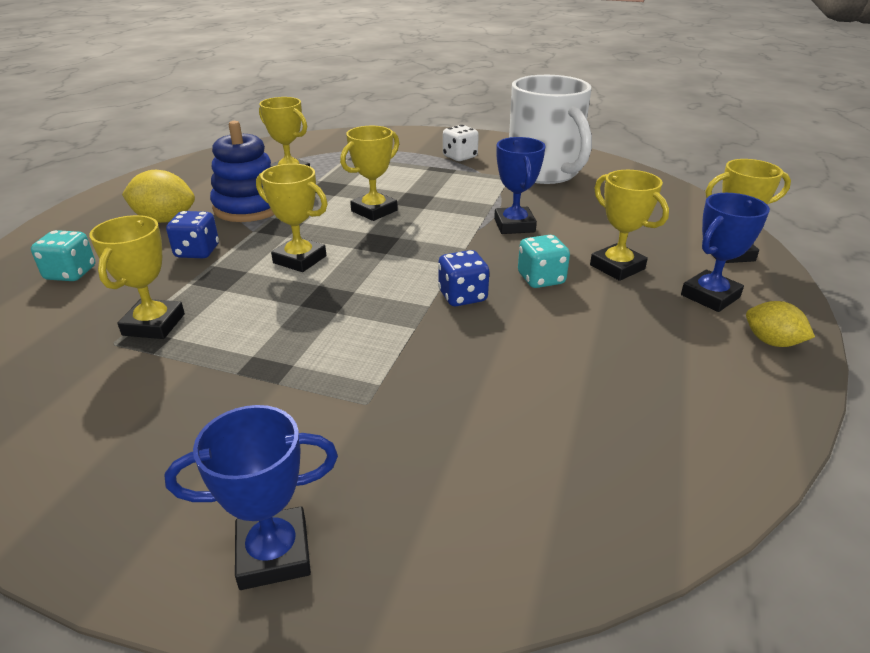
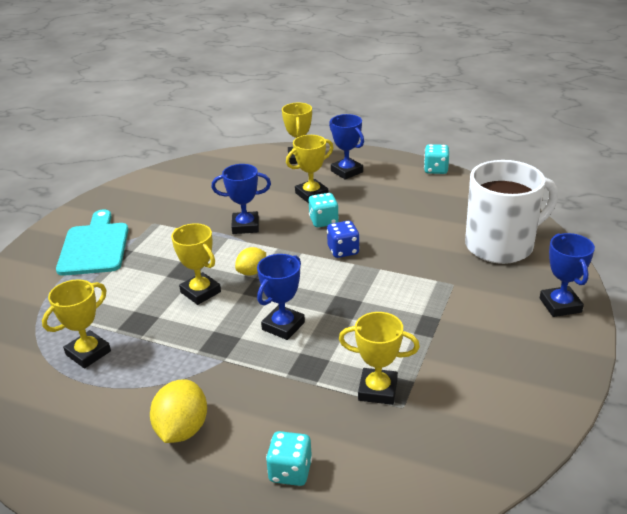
camera: 85 degrees left, 0 degrees up
(197, 252) = (259, 390): blue dice -> none
(249, 207) = (168, 371): blue stacking toy -> none
(300, 259) = (283, 326): yellow trophy -> blue trophy
(460, 157) = (94, 246): white dice -> turquoise cutting board
(544, 173) = (152, 207): white mug -> white mug (501, 245)
(771, 342) = (389, 164): yellow lemon -> yellow lemon (252, 272)
(787, 403) = (435, 170): none -> turquoise dice

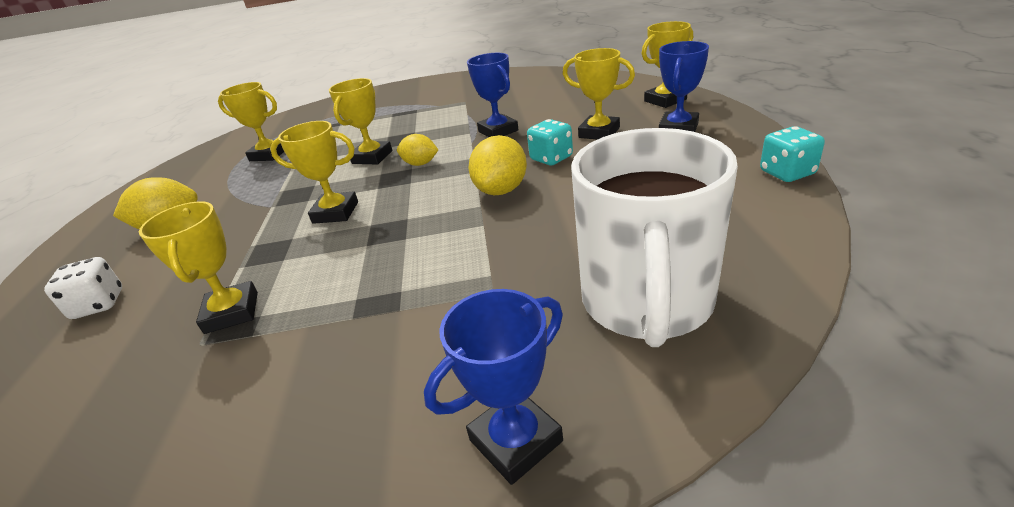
camera: 65 degrees right, 0 degrees up
(94, 246) = (412, 100): turquoise cutting board -> none
(283, 326) = (335, 212): blue trophy -> yellow trophy
(290, 471) = (98, 304): turquoise dice -> white dice
(343, 251) = (501, 190): blue dice -> yellow lemon
(501, 245) = (646, 302): white mug -> white mug turned 60 degrees clockwise

